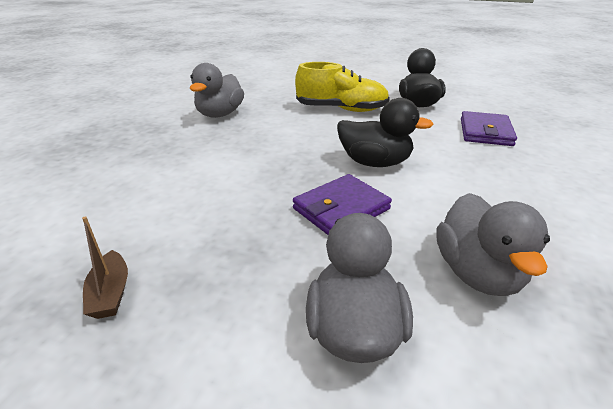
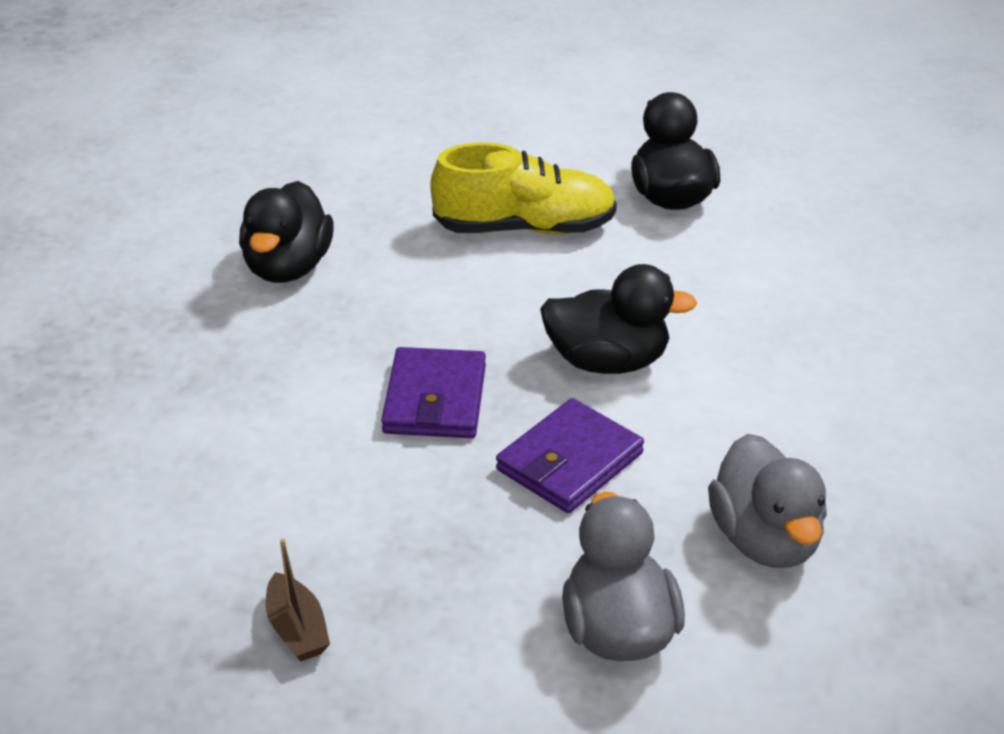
camera: 10 degrees left, 5 degrees up
(220, 114) = (288, 267): grey duck -> black duck
(485, 132) = (795, 265): purple wallet -> purple wallet (435, 399)

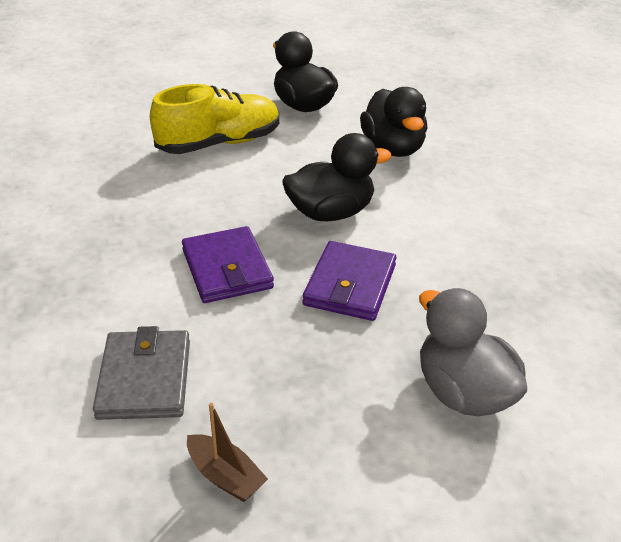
camera: 25 degrees left, 0 degrees up
(272, 500) = (144, 379): none -> grey wallet
(288, 267) = (60, 206): black duck -> black duck (393, 148)
(765, 540) = (512, 299): grey duck -> none

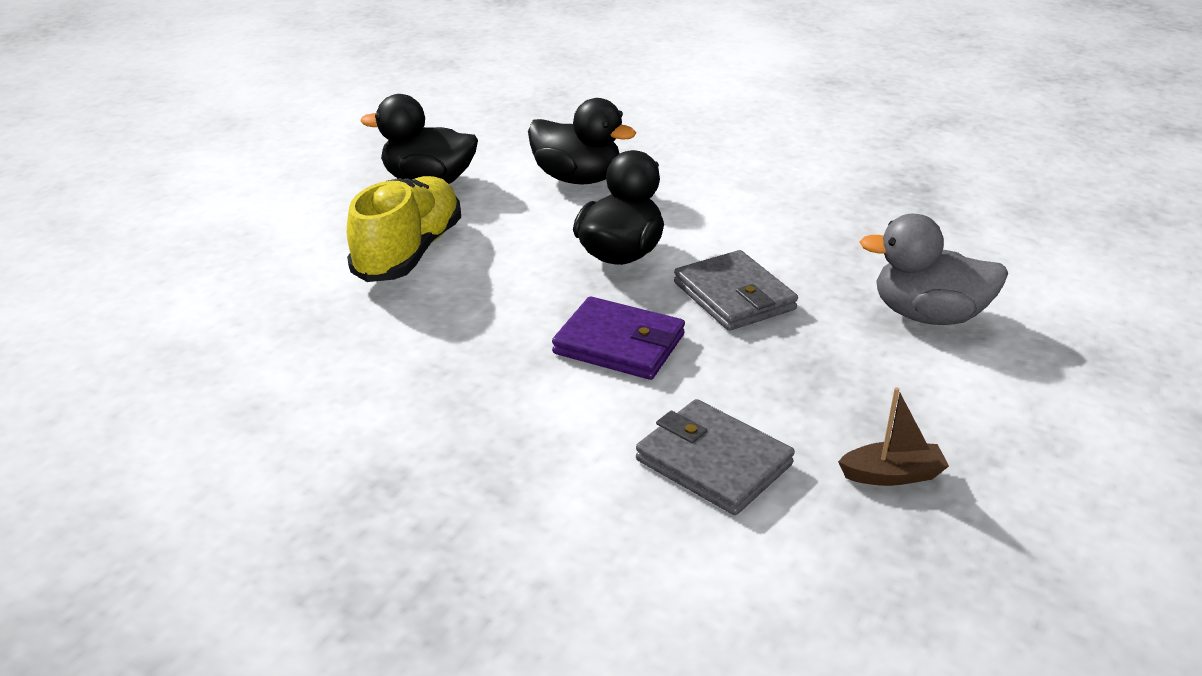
camera: 45 degrees left, 5 degrees down
(350, 285) = (734, 296): purple wallet -> grey wallet

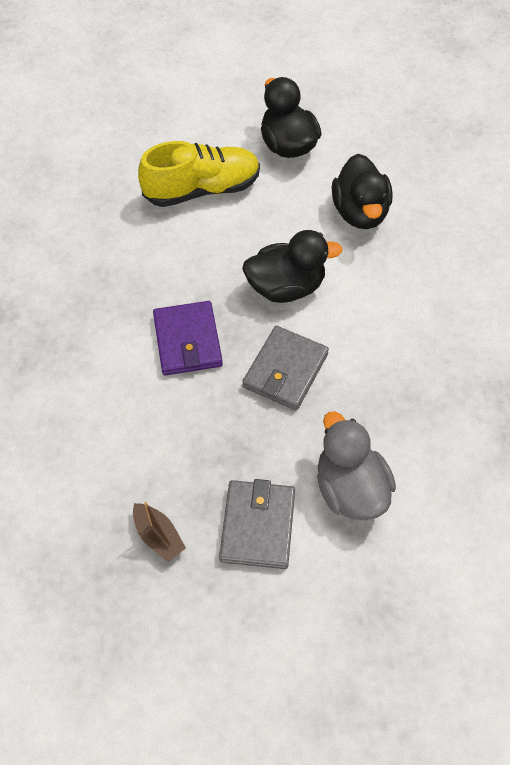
camera: 55 degrees right, 25 degrees up
(713, 462) = (110, 443): grey wallet -> grey wallet (257, 526)

